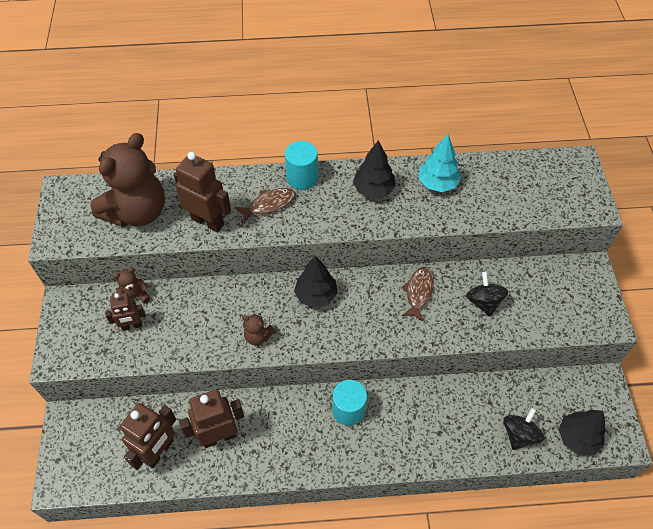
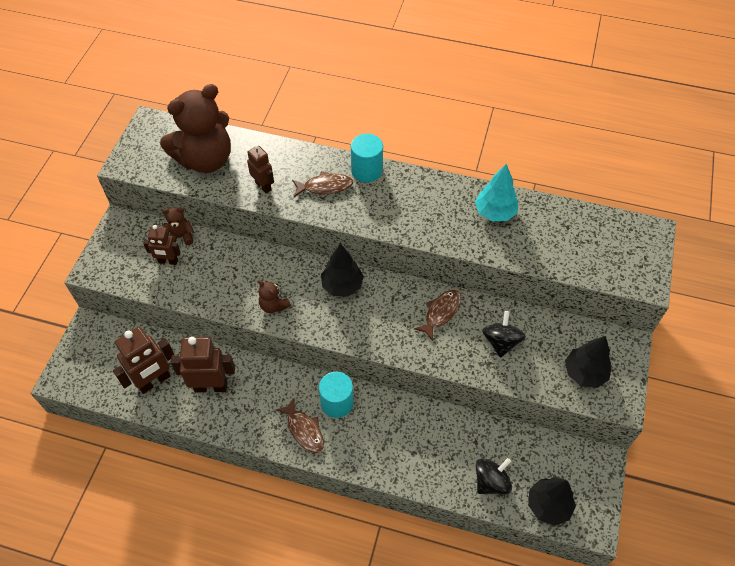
camera: 20 degrees right, 0 degrees up
(208, 221) = (263, 186): brown robot -> brown robot, size x0.60
(328, 447) = (304, 430): none -> brown fish
(373, 189) = (429, 201): black tree -> black tree (584, 373)

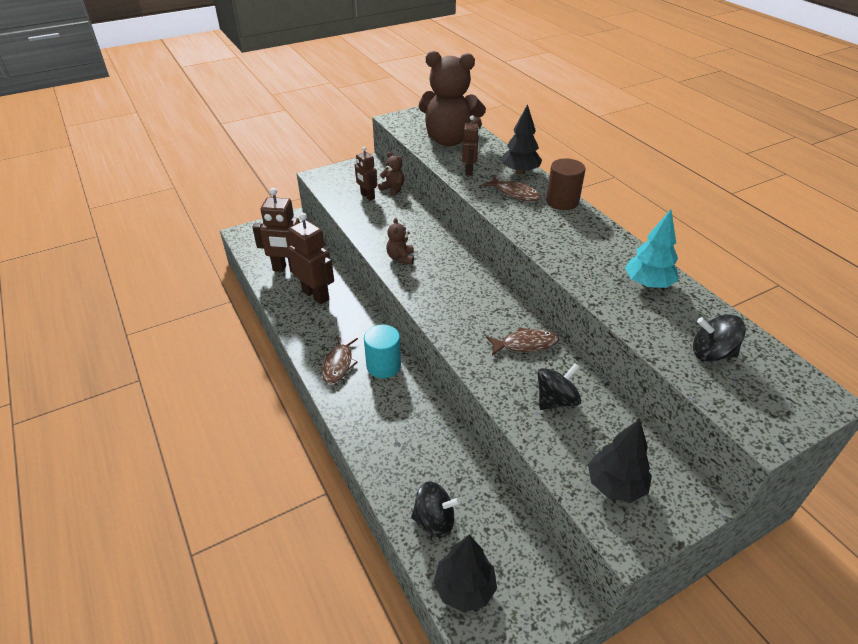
camera: 45 degrees right, 15 degrees down
(342, 285) = (466, 277): black tree -> black tree (520, 172)
(366, 170) = (562, 201): turquoise cylinder -> brown cylinder
(577, 244) = (711, 353): none -> black spinning top

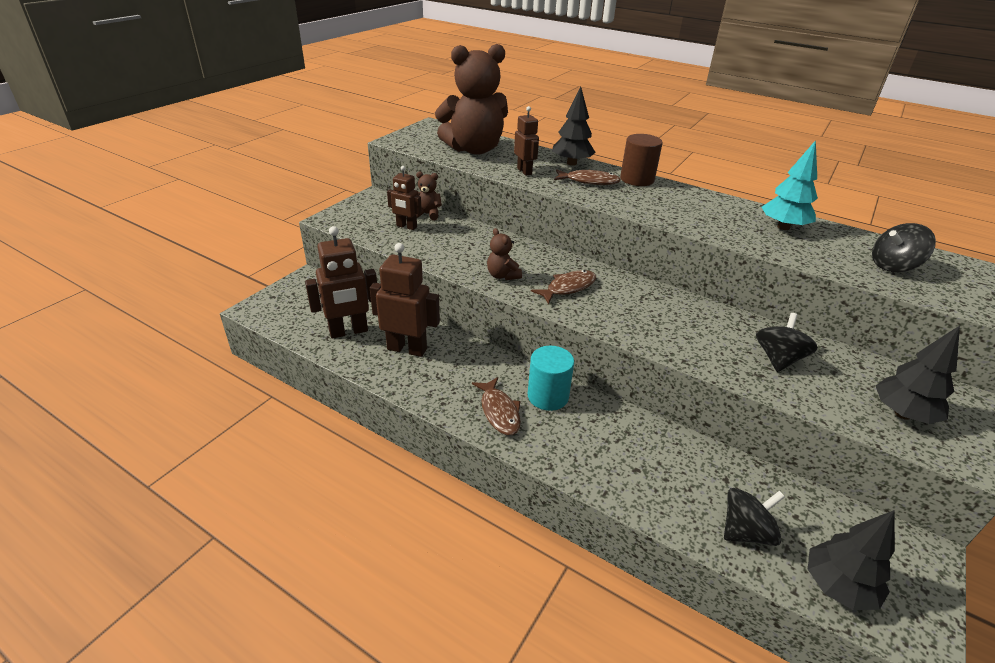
camera: 30 degrees left, 5 degrees down
(525, 344) = (700, 319): brown fish -> brown fish (568, 288)

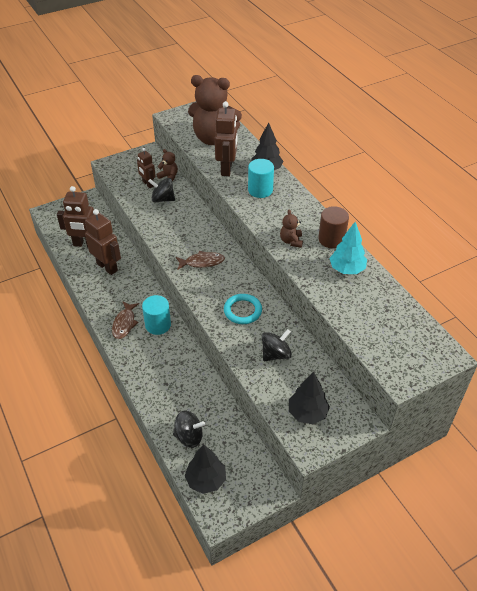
camera: 30 degrees right, 10 degrees up
(502, 275) = (172, 240): brown teddy bear -> brown teddy bear (291, 241)
(524, 171) = (227, 169): brown robot -> brown robot, size x1.66
(589, 181) = (260, 190): brown fish -> turquoise cylinder
(637, 179) = (295, 197): brown cylinder -> brown cylinder (331, 239)
(680, 324) = (242, 311): none -> turquoise ring
(893, 266) = (380, 323): black spinning top -> black spinning top (162, 199)

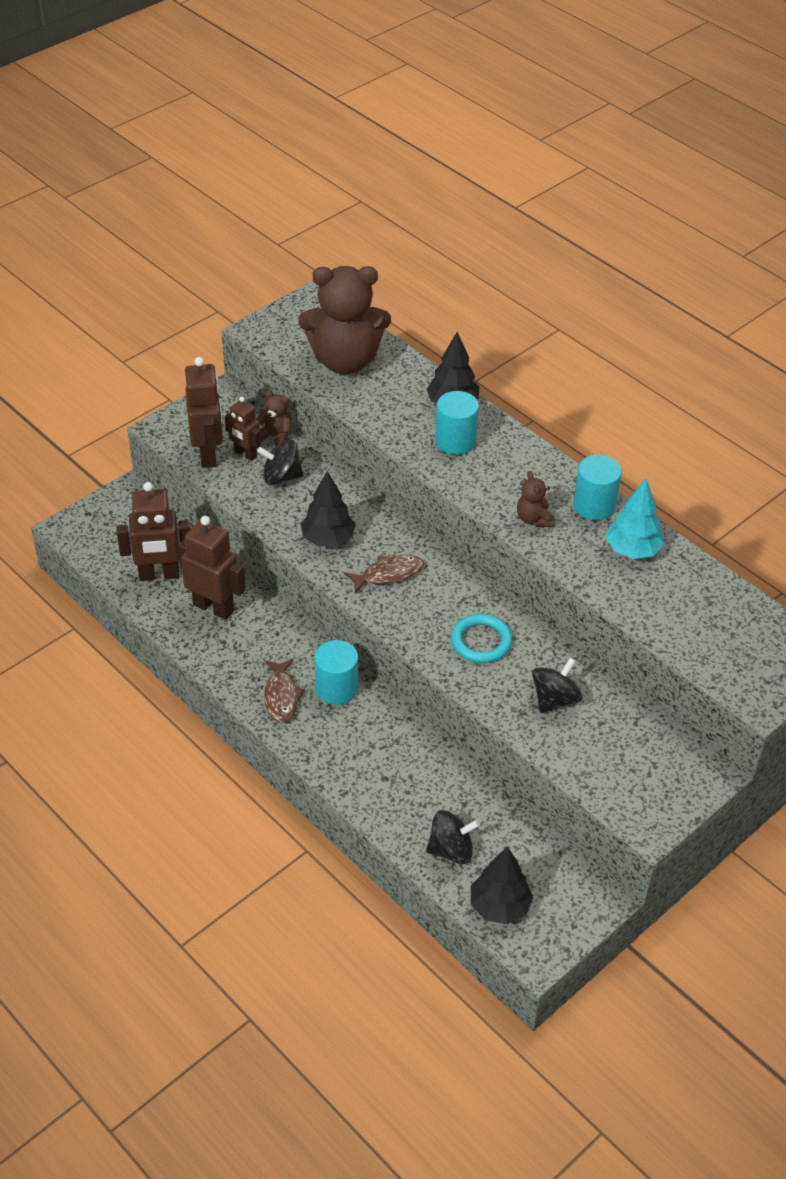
camera: 15 degrees left, 0 degrees up
(227, 169) = (388, 412): brown robot -> brown robot (208, 454)
(307, 413) = (630, 777): black tree -> black tree (328, 539)
(331, 239) = (594, 506): brown cylinder -> turquoise cylinder

